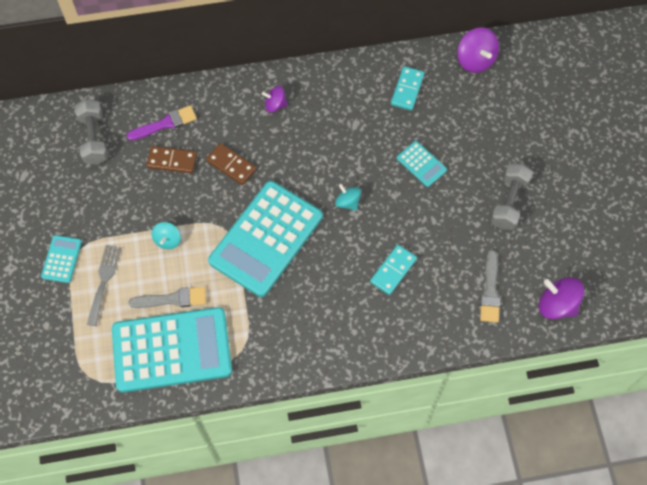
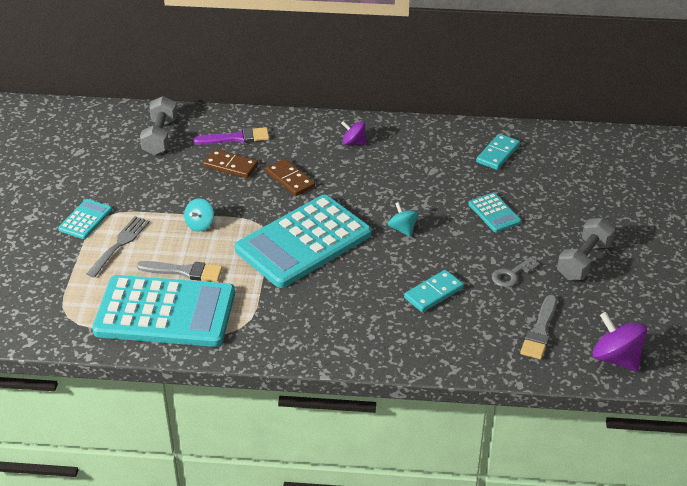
camera: 15 degrees right, 25 degrees down
(453, 233) = (511, 275): none -> grey key
(475, 60) = (579, 143): purple spinning top -> none

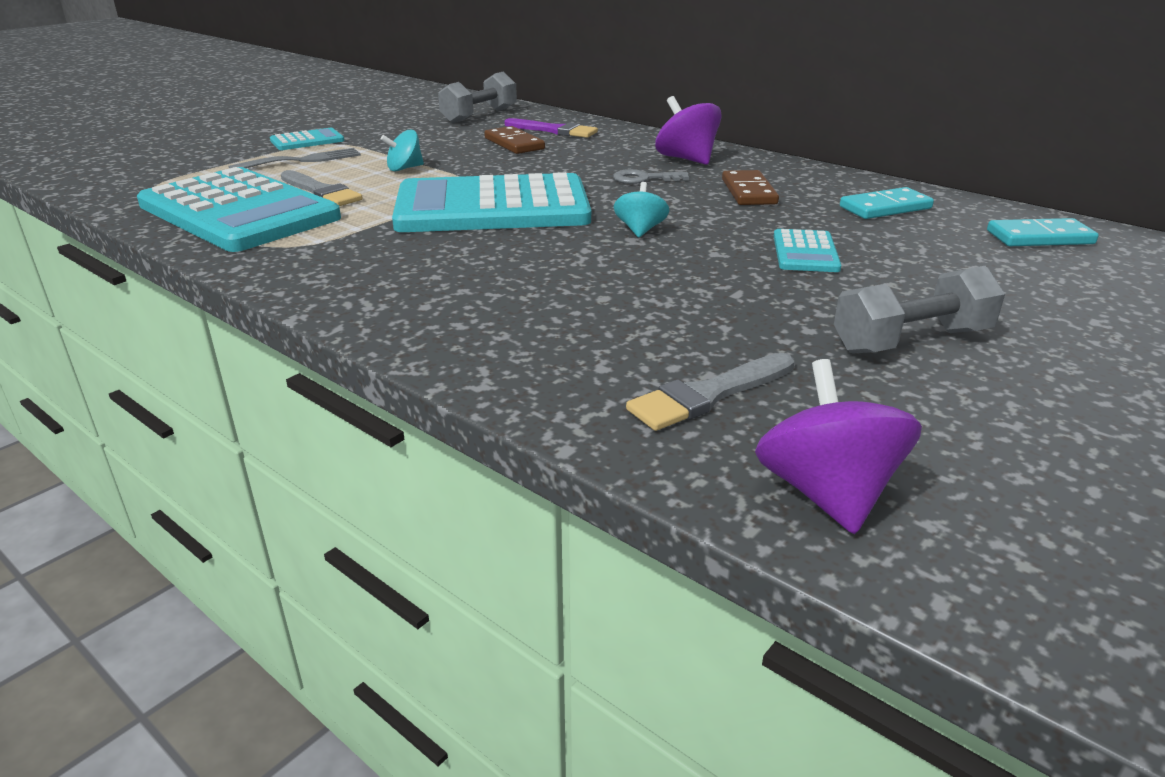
camera: 35 degrees right, 10 degrees down
(290, 179) = (563, 165): brown domino -> brown domino (749, 192)
(353, 142) = (686, 159): purple spinning top -> purple spinning top, size x1.63
(433, 293) = (588, 295): turquoise domino -> turquoise domino (1039, 237)
(511, 275) = (747, 316): grey key -> grey key (644, 179)

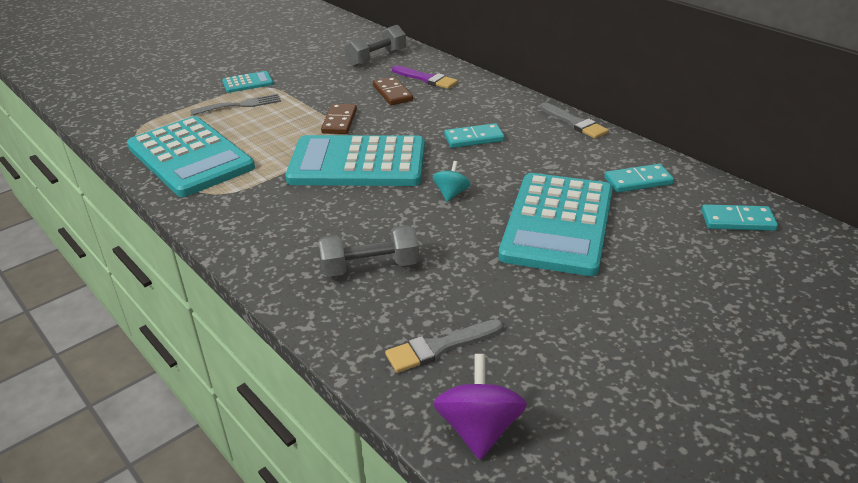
camera: 10 degrees right, 5 degrees up
(321, 192) = (247, 140): grey brush -> grey brush (574, 123)
(404, 168) = (308, 118): turquoise spinning top -> none
(644, 179) = (474, 138): grey key -> turquoise domino
(686, 159) = (513, 118): purple spinning top -> none
(749, 192) = (544, 157): brown domino -> brown domino (339, 121)
(805, 252) = (557, 224): turquoise calculator -> turquoise calculator, size x2.33
(911, 341) = (591, 313): grey dumbbell -> grey dumbbell (370, 267)

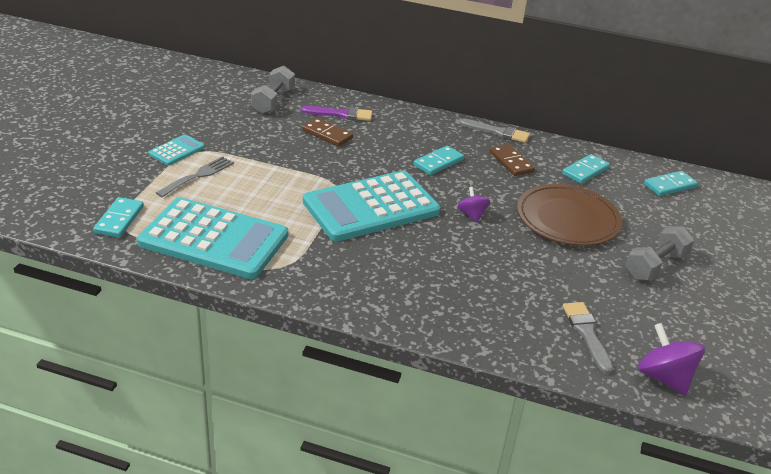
camera: 35 degrees left, 0 degrees up
(140, 125) = (119, 220): none -> turquoise domino
(339, 121) = (311, 172): brown domino -> brown domino (511, 162)
(370, 267) = (478, 291): grey dumbbell -> grey dumbbell (655, 266)
(440, 347) = (586, 333): grey brush -> grey brush turned 135 degrees clockwise
(451, 194) = (472, 215): turquoise spinning top -> purple spinning top
(557, 224) = (567, 219): turquoise calculator -> brown plate

